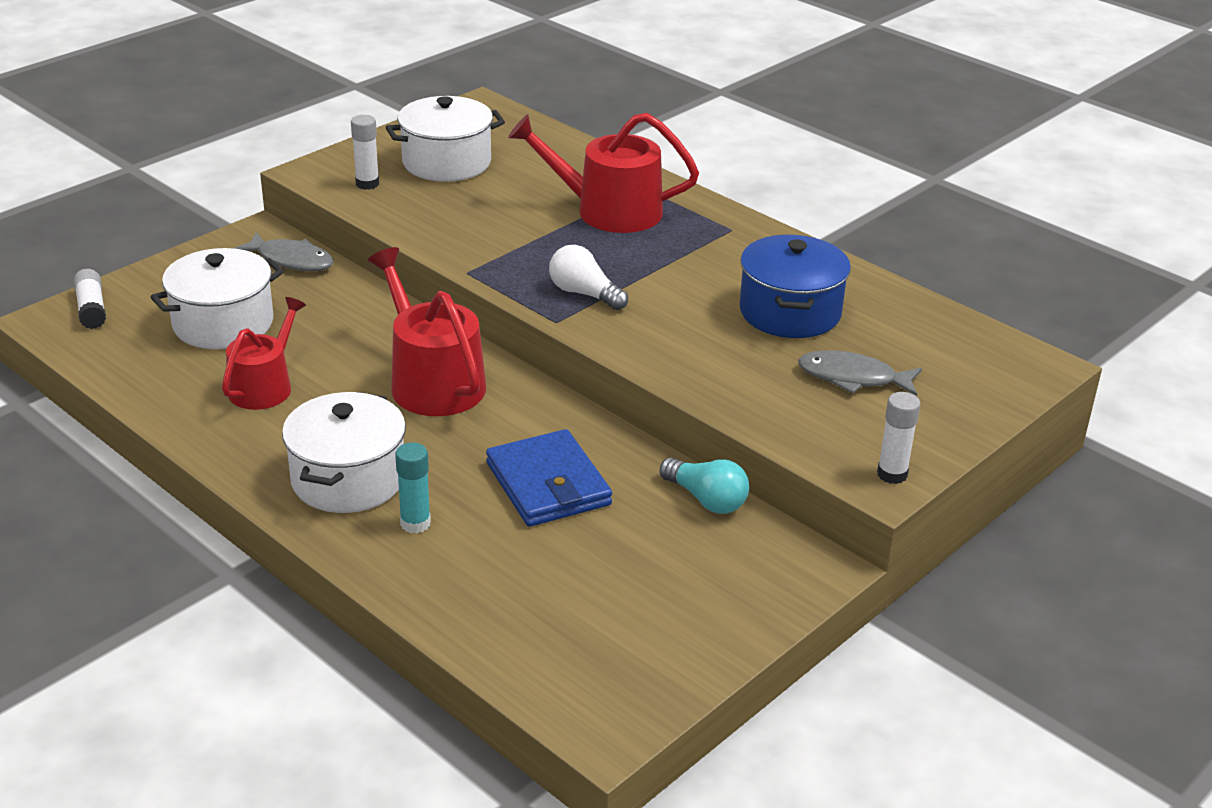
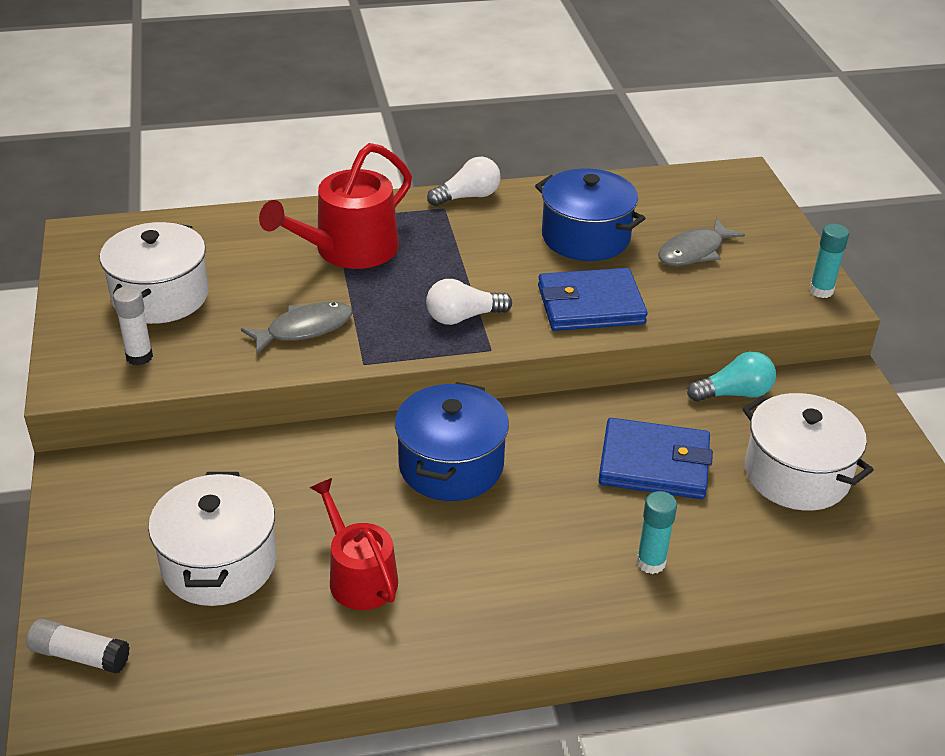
camera: 55 degrees left, 5 degrees up
(291, 260) = (155, 471): grey fish -> grey fish (304, 329)
(348, 479) = (555, 578): white pot -> white pot (796, 474)
(432, 381) = (451, 465): red watering can -> blue pot
(684, 349) = (590, 305): none -> blue wallet
(766, 234) = (468, 197): none -> white light bulb
(892, 474) = (821, 291): white glue stick -> turquoise glue stick

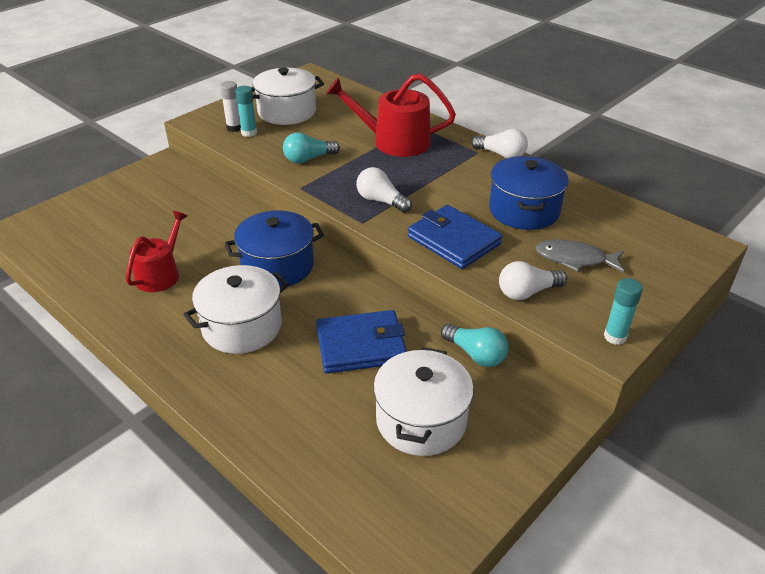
camera: 55 degrees right, 0 degrees up
(80, 655) = (47, 219): white glue stick -> none
(219, 563) = (135, 228): white pot -> white pot (242, 327)
(304, 329) = (308, 159): grey fish -> turquoise light bulb
(651, 562) = (264, 381): turquoise glue stick -> turquoise glue stick (249, 133)
(654, 463) = (361, 345): blue wallet -> blue wallet turned 75 degrees counterclockwise
(717, 304) = (527, 292): none -> white light bulb

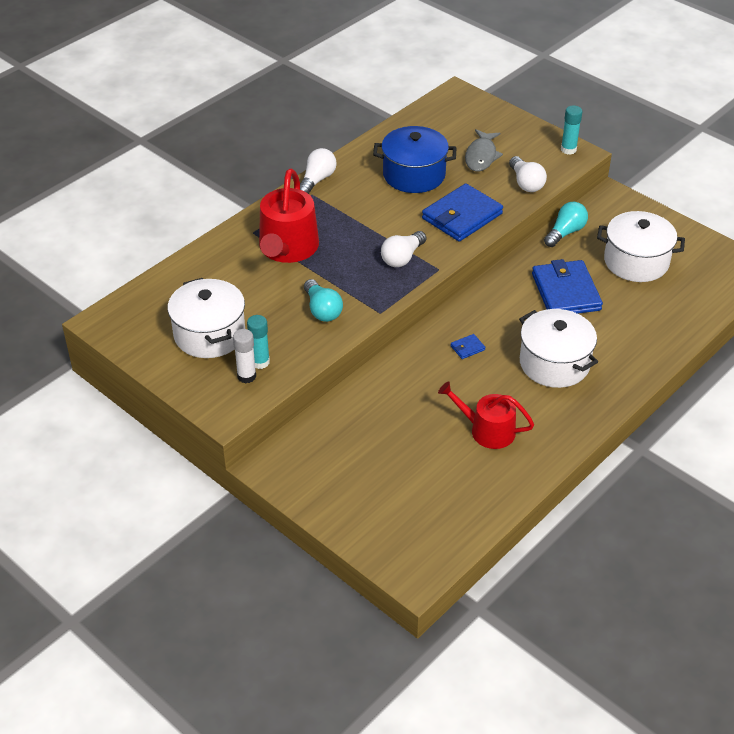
camera: 90 degrees left, 5 degrees up
(277, 266) = (467, 348): blue pot -> blue wallet

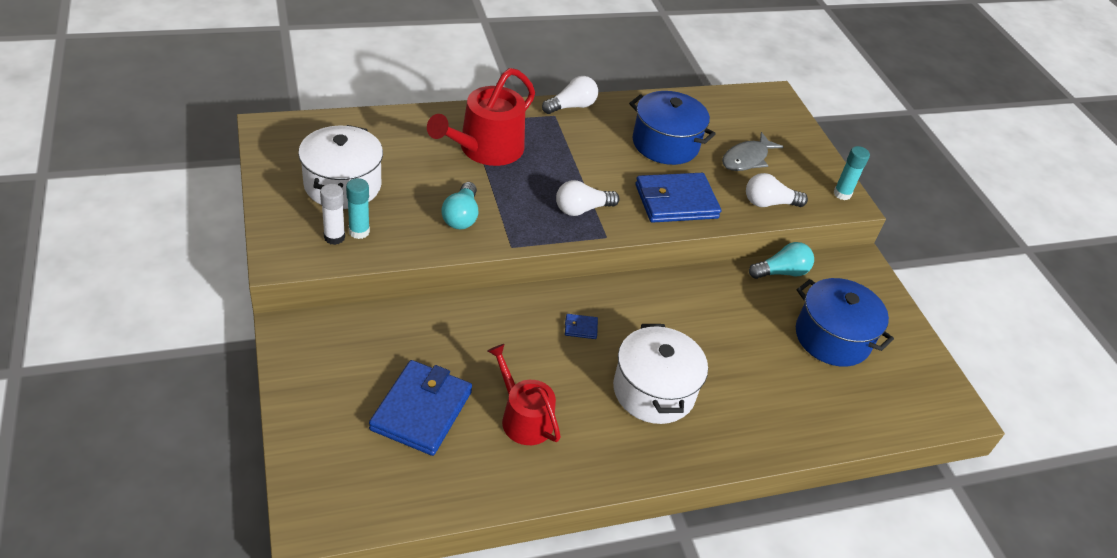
camera: 25 degrees right, 0 degrees up
(526, 183) = (769, 203): white light bulb -> white light bulb turned 75 degrees clockwise
(565, 292) = (730, 328): blue wallet -> blue wallet (421, 410)
(636, 262) = (832, 338): white pot -> blue pot

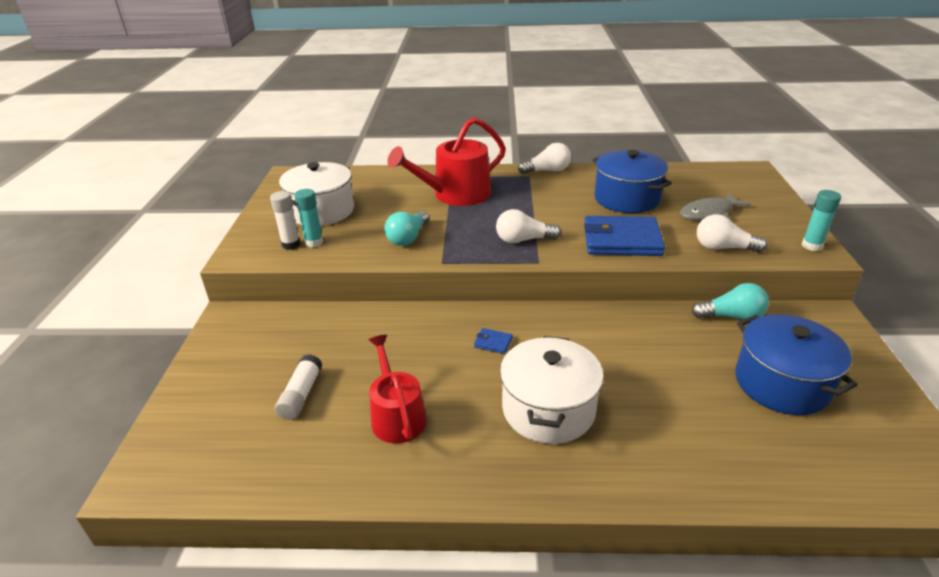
camera: 25 degrees right, 10 degrees down
(421, 410) = (301, 394): blue wallet -> white glue stick

